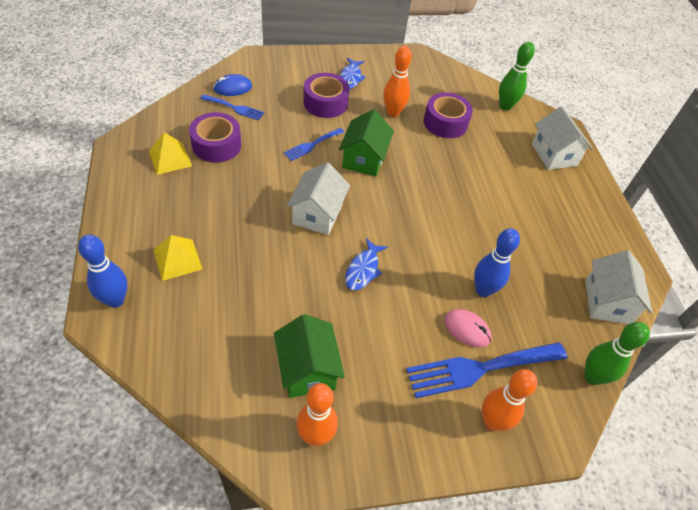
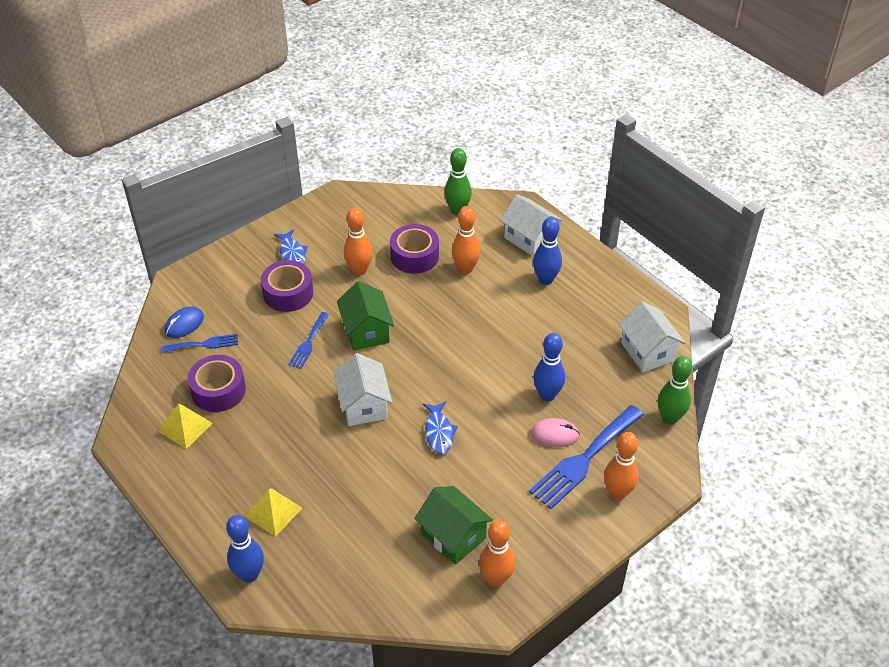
camera: 25 degrees left, 5 degrees down
(481, 151) = (465, 269): none -> orange bowling pin
(546, 193) = (545, 280): none -> blue bowling pin

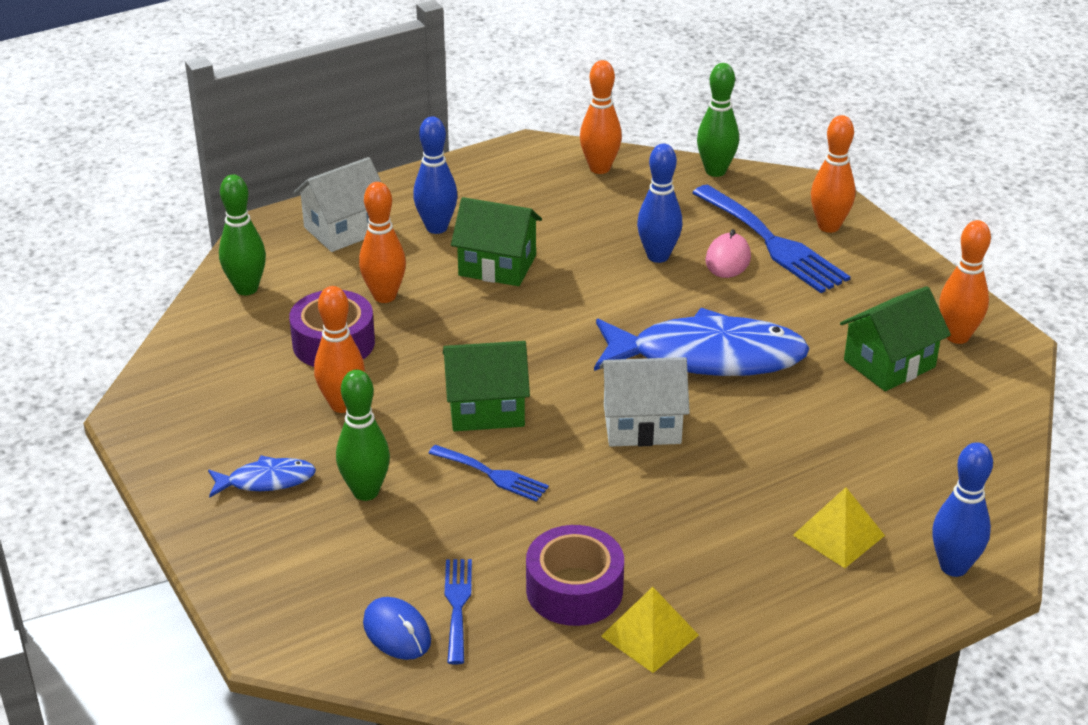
camera: 80 degrees left, 10 degrees down
(288, 293) = (366, 491): purple tape -> green bowling pin
(439, 432) = (707, 357): blue fish -> blue fish, size x2.18
(512, 315) = (497, 265): none -> green house
(647, 351) = (600, 168): white house -> orange bowling pin

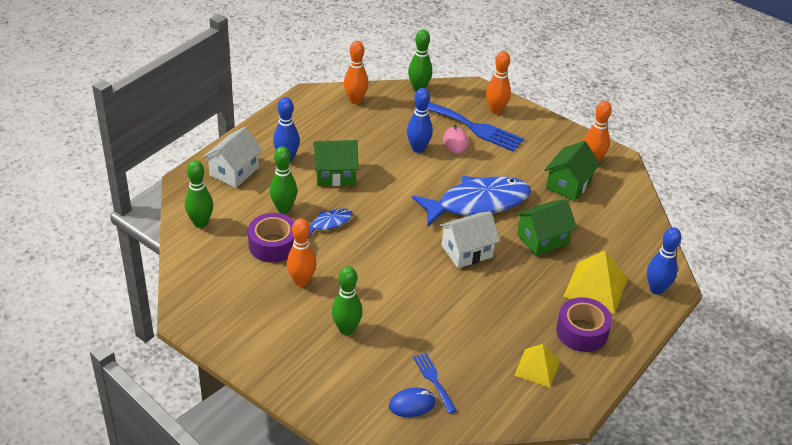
camera: 25 degrees left, 5 degrees up
(266, 481) = (288, 338): blue fish -> blue fish (329, 223)
(384, 296) = (283, 208): orange bowling pin -> green bowling pin
(397, 632) = (412, 404): blue mouse -> blue mouse turned 45 degrees counterclockwise
(486, 409) = (381, 263): green house -> green house (542, 239)
(492, 474) = (407, 301): blue fork -> none
(574, 589) = (487, 354): purple tape -> purple tape (582, 332)
(838, 535) = (595, 287): yellow pyramid -> yellow pyramid, size x1.51

